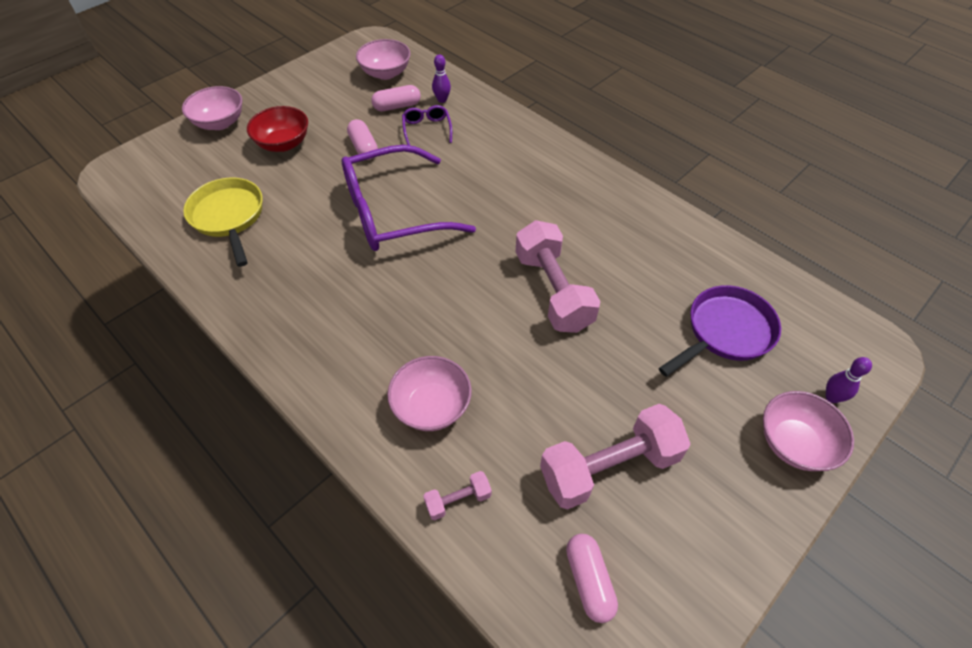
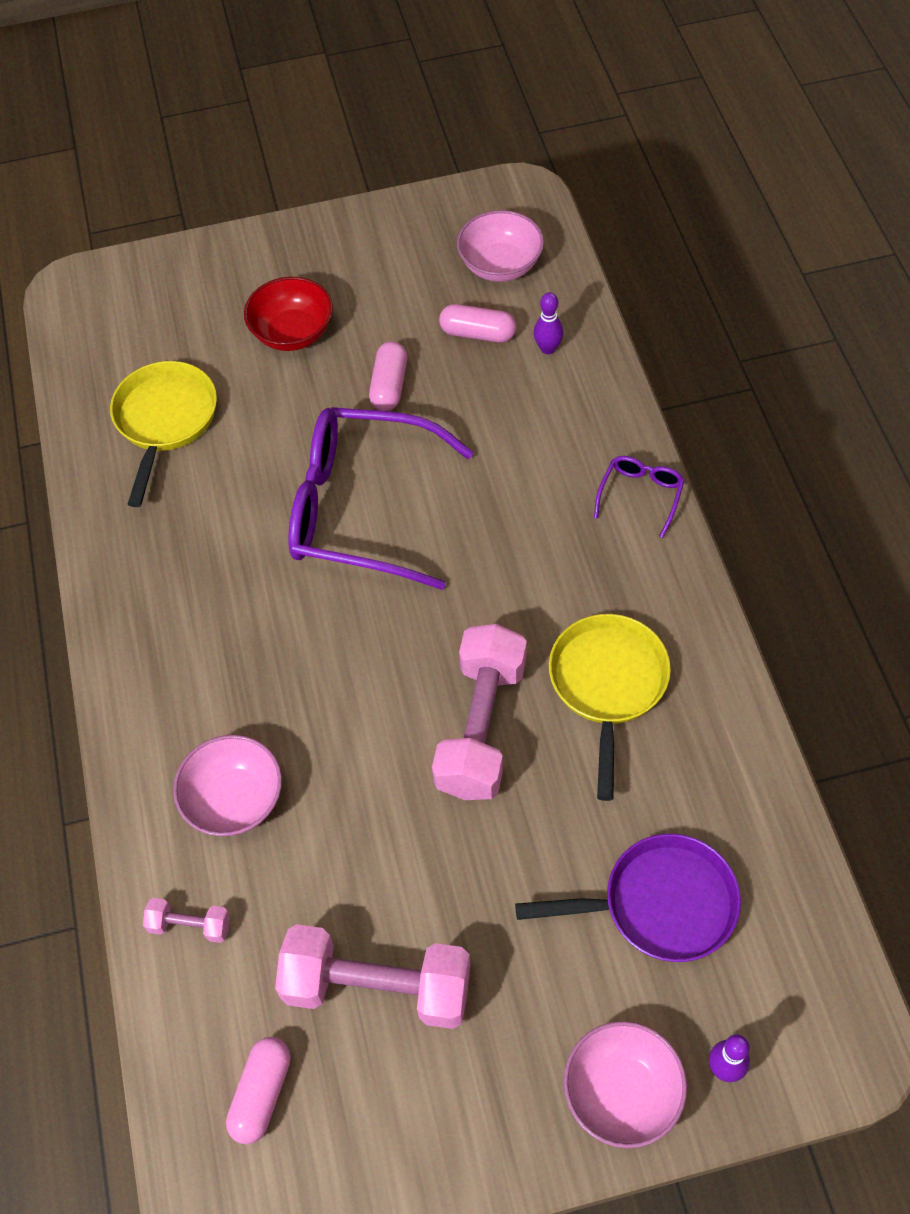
camera: 35 degrees right, 5 degrees up
(220, 123) = (235, 262): pink bowl -> none
(427, 129) = (492, 392): purple glasses -> purple glasses (640, 495)
(604, 238) = (607, 685): none -> yellow pan

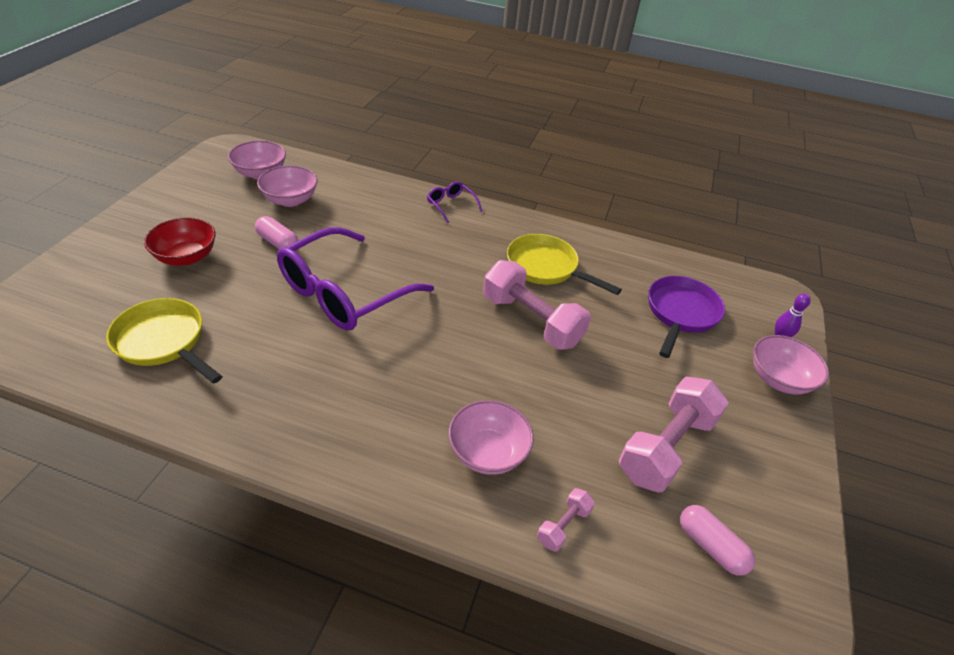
camera: 65 degrees left, 15 degrees down
(478, 333) = (290, 200): pink capsule -> pink bowl
(548, 348) = (332, 186): purple bowling pin -> none

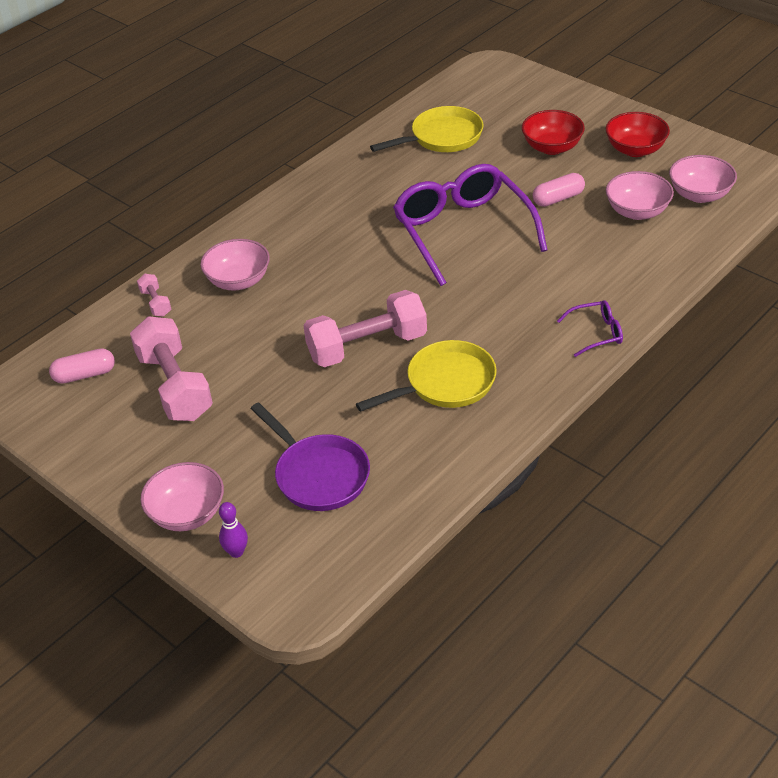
camera: 120 degrees right, 0 degrees up
(191, 208) = (635, 150): none -> red bowl

